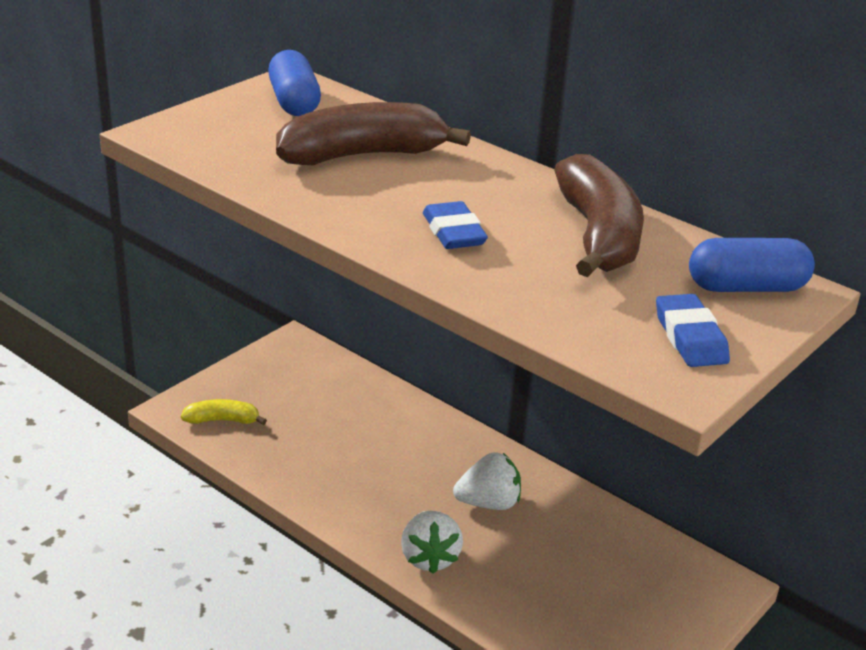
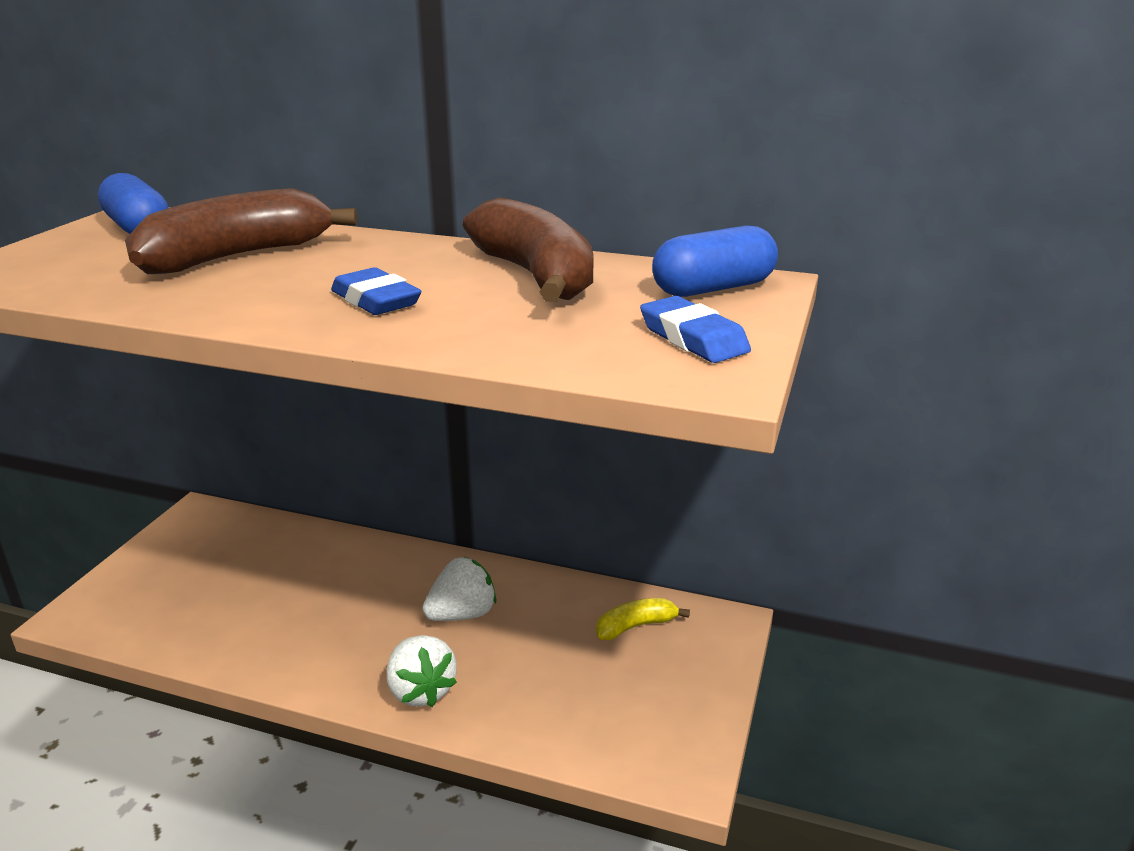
camera: 20 degrees left, 5 degrees down
(223, 420) = (134, 612): yellow banana -> yellow banana (636, 626)

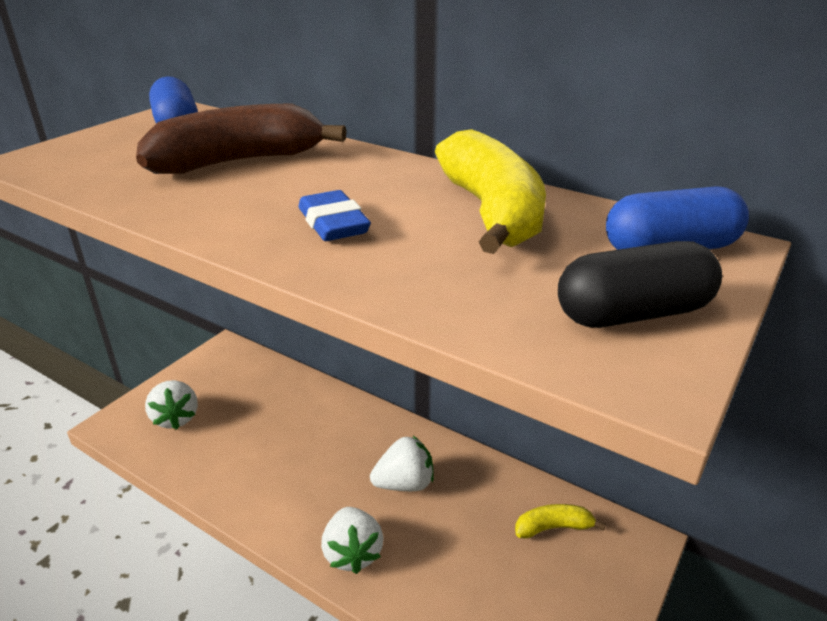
camera: 15 degrees right, 5 degrees up
(157, 595) = (176, 418): none -> white strawberry
(536, 276) = (492, 212): brown banana -> yellow banana
(693, 338) = (633, 314): blue eraser -> black capsule

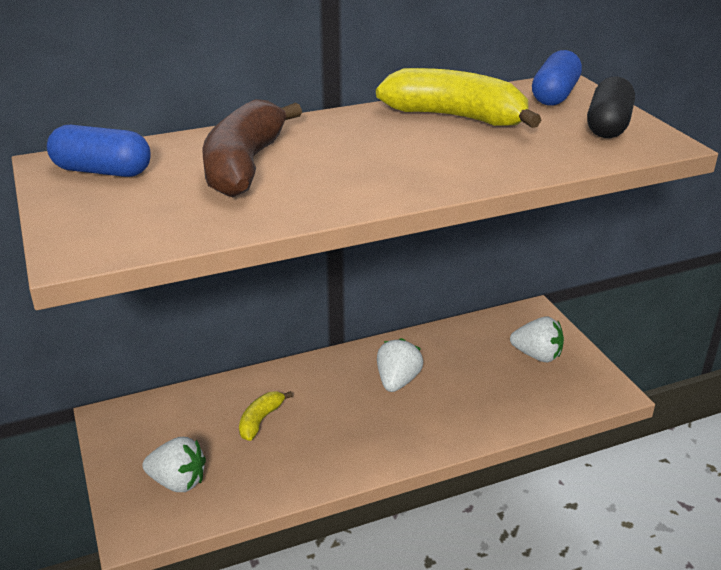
camera: 55 degrees left, 0 degrees up
(333, 223) = (412, 162): blue eraser -> none
(352, 553) = (438, 432): white strawberry -> white strawberry (537, 355)
(553, 527) = (495, 337): yellow banana -> yellow banana (260, 420)

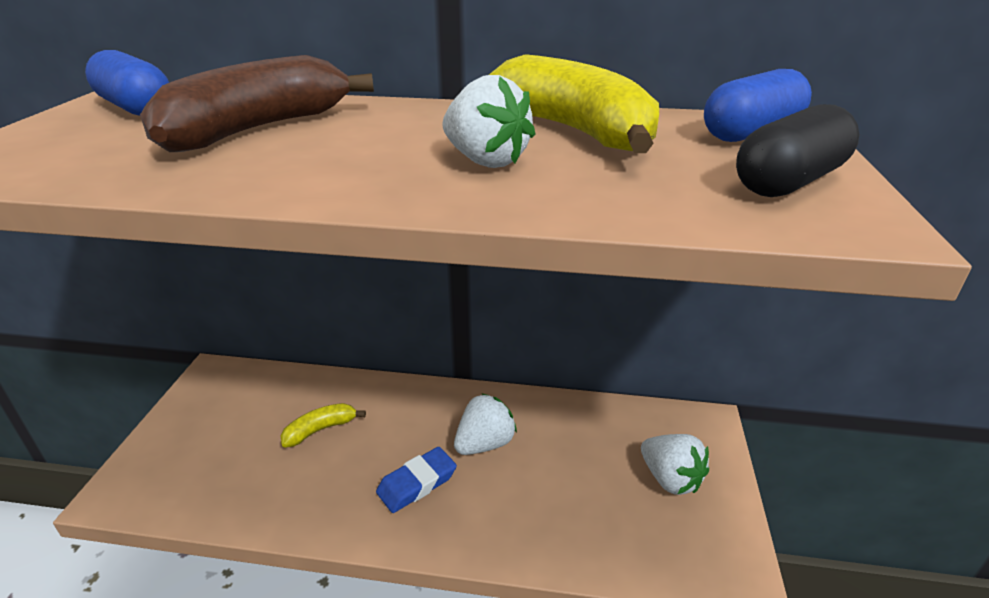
camera: 30 degrees right, 0 degrees up
(178, 482) = (194, 461): white strawberry -> white strawberry (485, 161)
(373, 424) = (417, 483): none -> blue eraser

